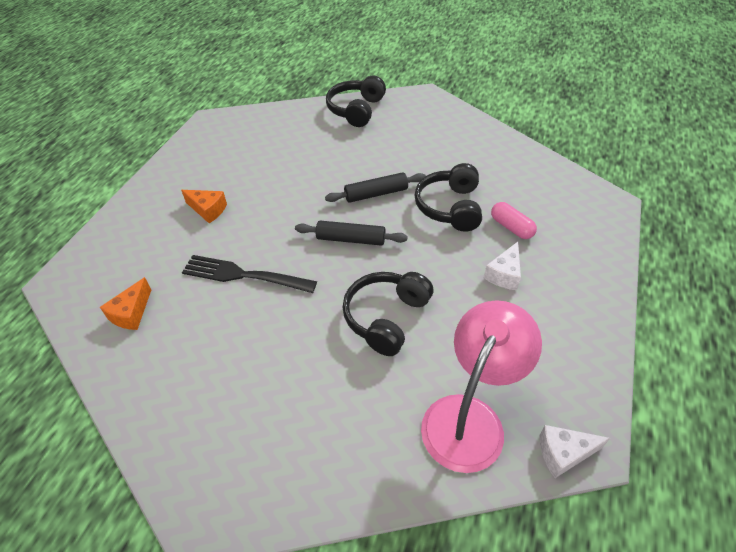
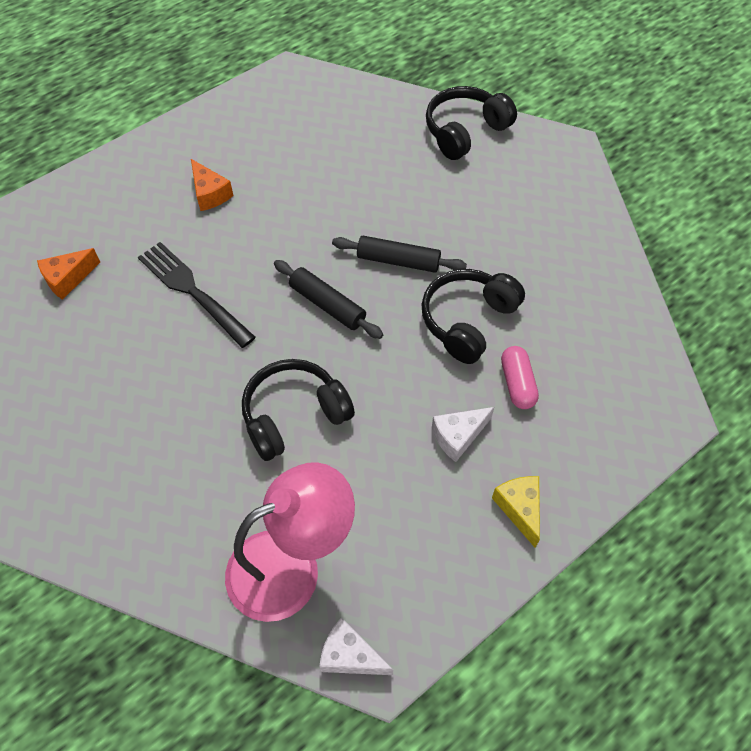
camera: 30 degrees right, 10 degrees up
(579, 296) = (519, 508): none -> yellow cheese

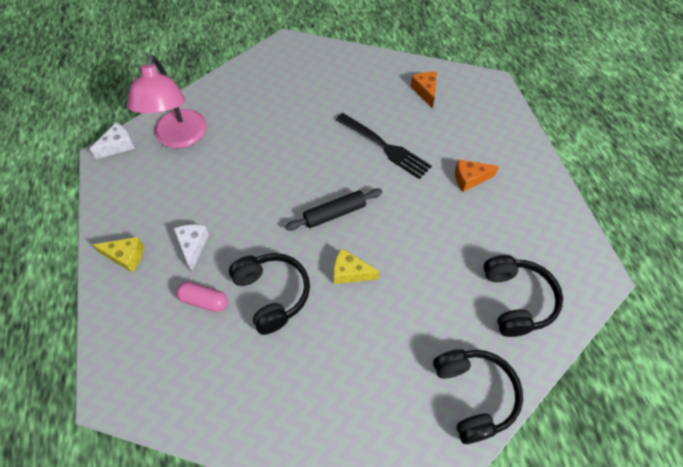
camera: 115 degrees right, 0 degrees up
(193, 292) = (384, 146): black fork -> black fork turned 60 degrees clockwise
(294, 415) = (264, 168): black headphones -> black headphones (516, 300)
(398, 261) = (350, 272): black rolling pin -> yellow cheese

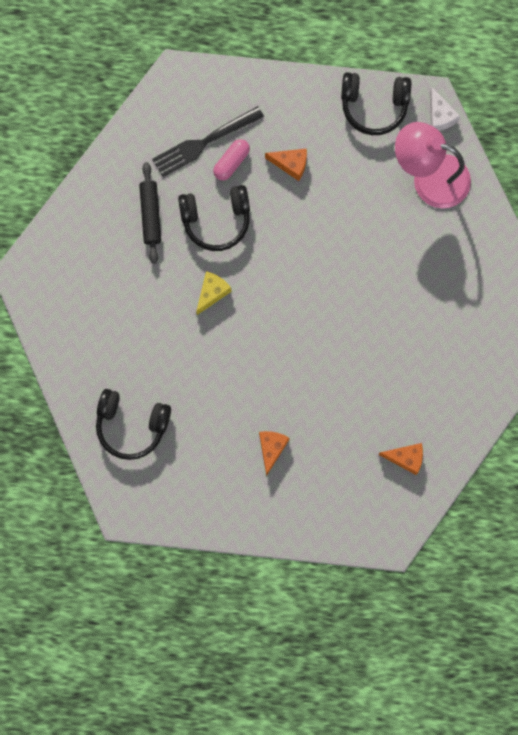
camera: 110 degrees right, 20 degrees up
(126, 257) = (301, 105): yellow cheese -> none
(193, 246) = (290, 164): white cheese -> orange cheese
(334, 213) = (279, 301): black rolling pin -> black rolling pin (150, 215)
(384, 146) = (343, 380): black fork -> black fork (205, 142)
(473, 395) = (69, 349): black headphones -> black headphones (374, 105)

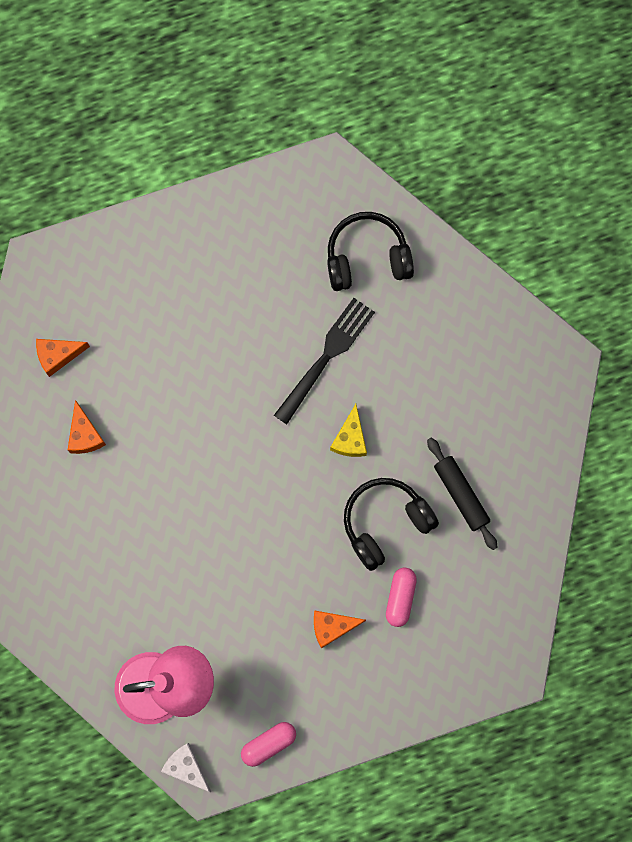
camera: 155 degrees right, 0 degrees up
(205, 142) = (442, 607): black fork -> black fork (326, 358)
(271, 449) = (206, 301): orange cheese -> orange cheese (85, 435)
(374, 105) = (268, 743): black headphones -> pink capsule

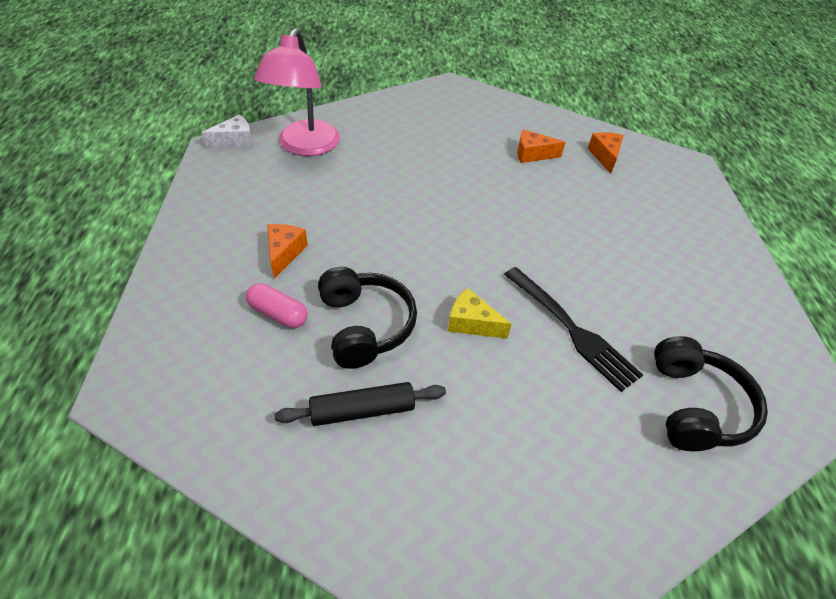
camera: 105 degrees right, 30 degrees down
(268, 743) = (214, 186): pink capsule -> none

